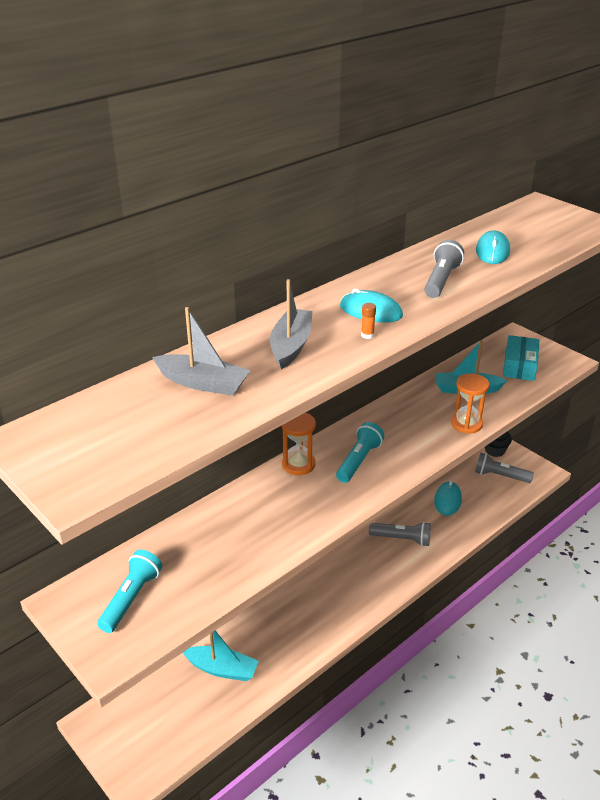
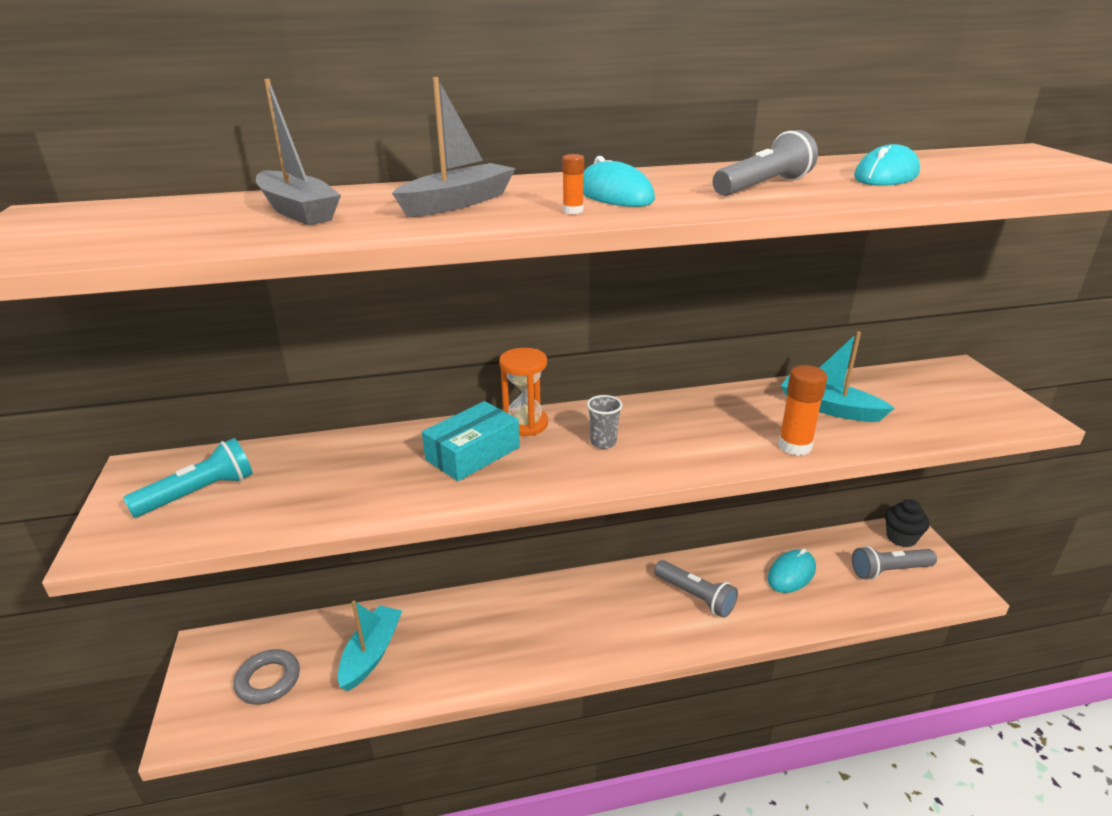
camera: 30 degrees right, 5 degrees down
(164, 720) = (268, 680): none -> grey ring
(222, 669) = (371, 654): turquoise boat -> turquoise boat turned 120 degrees counterclockwise
(359, 461) = (603, 442): turquoise flashlight -> grey cup
(466, 424) = (794, 446): orange hourglass -> orange glue stick
(500, 476) = (889, 571): grey flashlight -> grey flashlight turned 60 degrees counterclockwise
(519, 366) = (937, 403): turquoise box -> turquoise box (473, 453)

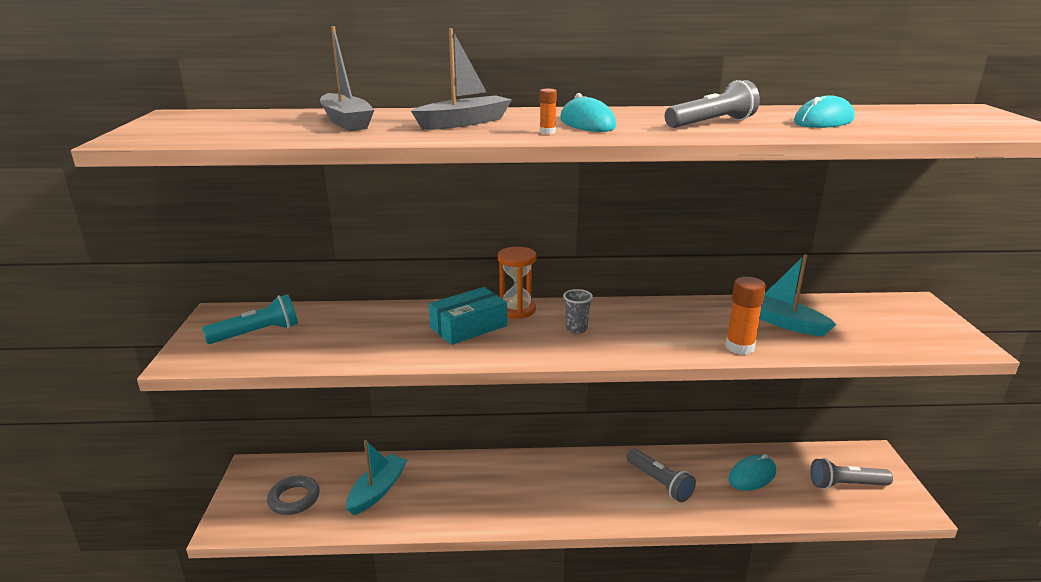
camera: 10 degrees right, 5 degrees down
(901, 538) = (865, 459): black cupcake -> none

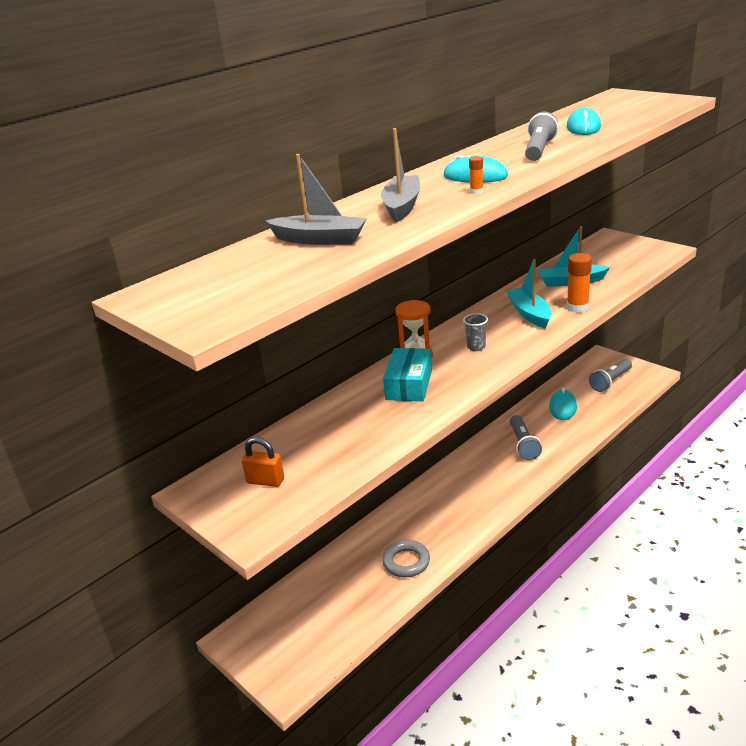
camera: 40 degrees left, 5 degrees up
(257, 333) = (265, 481): turquoise flashlight -> orange padlock
(294, 499) = (308, 628): grey ring -> grey ring (406, 562)
(377, 490) = (360, 576): turquoise boat -> turquoise boat (529, 314)
(659, 483) = (523, 444): grey flashlight -> grey flashlight turned 75 degrees clockwise

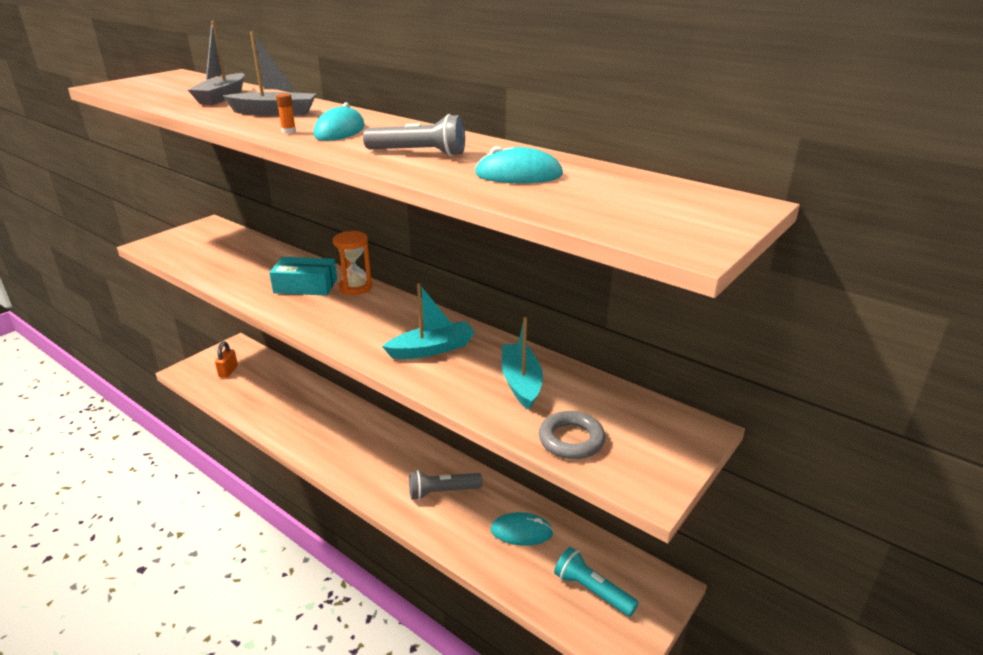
camera: 80 degrees right, 0 degrees up
(265, 481) = (202, 243): orange padlock -> orange padlock (228, 371)
(406, 562) = (281, 415): grey ring -> grey ring (571, 440)
(476, 347) = (362, 317): grey cup -> none
(577, 307) = (441, 383): orange glue stick -> none
(610, 381) = (592, 590): grey flashlight -> turquoise flashlight

